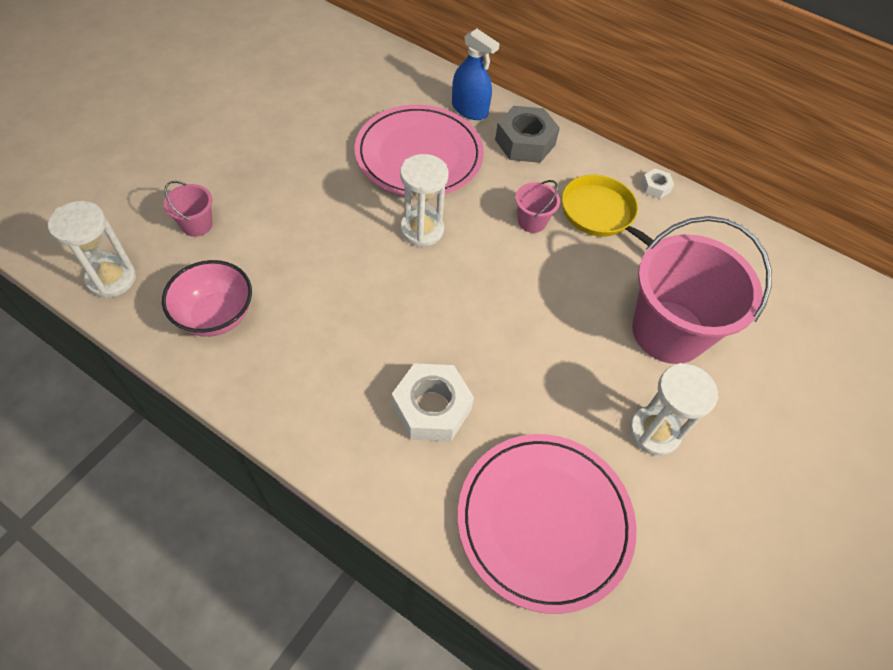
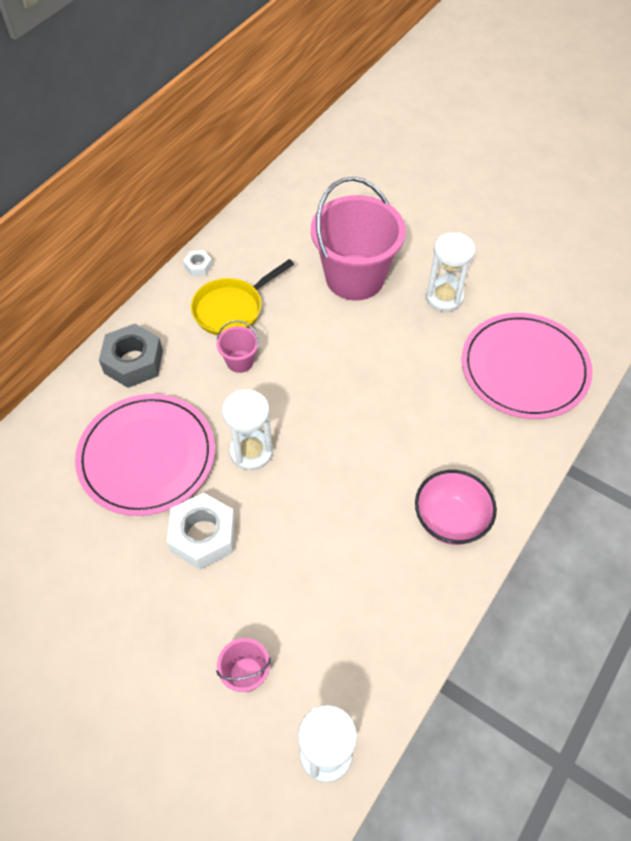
camera: 85 degrees left, 0 degrees up
(216, 316) = (366, 631): pink bowl -> pink bowl (450, 520)
(431, 408) = (444, 440): white nut -> white nut (203, 535)
(469, 109) = (79, 409): blue spray bottle -> none

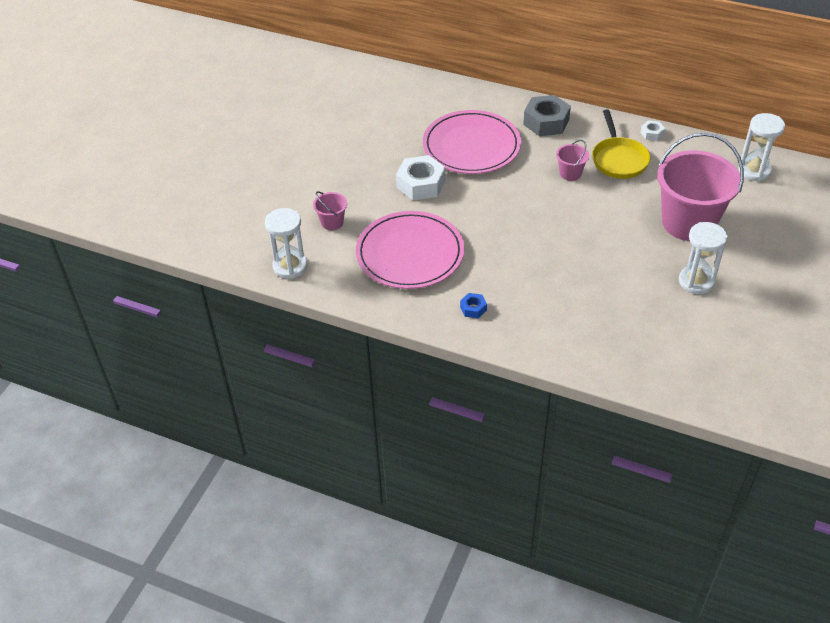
camera: 80 degrees right, 10 degrees down
(232, 309) = (618, 159): yellow pan -> yellow pan turned 135 degrees counterclockwise
(251, 451) = (494, 194): white hourglass -> white hourglass (754, 171)
(450, 520) = (473, 308): pink bowl -> blue nut
(524, 368) = (640, 343): pink plate -> pink plate (410, 253)

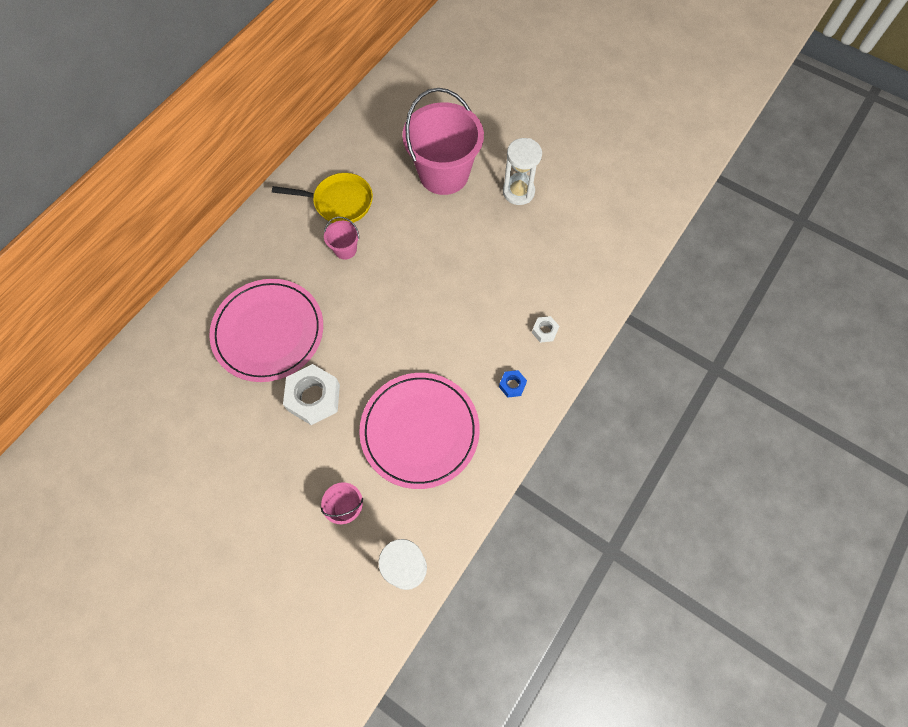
camera: 80 degrees left, 20 degrees up
(546, 122) = (257, 250): grey nut -> none
(652, 133) = (311, 164): white nut -> white nut (544, 331)
(754, 171) = (391, 103): white hourglass -> none

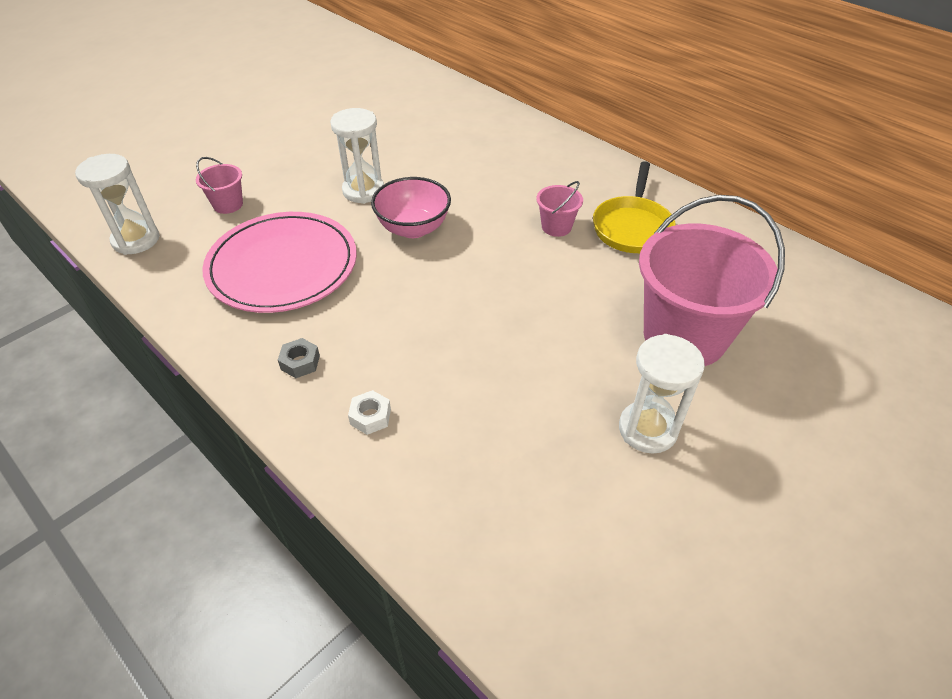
camera: 100 degrees right, 20 degrees down
(268, 332) = (456, 165): pink plate -> none
(314, 397) = (363, 191): white nut -> white hourglass
(360, 347) = (413, 228): none -> pink bowl
(512, 385) = (300, 362): blue nut -> grey nut

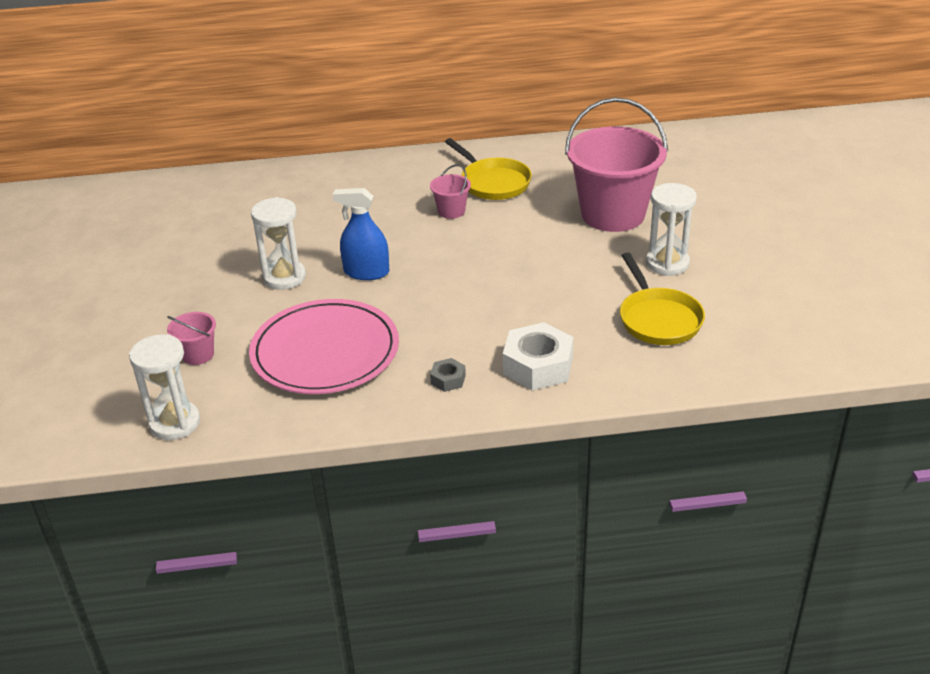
camera: 50 degrees left, 10 degrees down
(370, 417) = (538, 366): white nut -> white nut, size x2.06
(413, 228) = (366, 272): pink bowl -> blue spray bottle
(537, 476) = (658, 319): none -> yellow pan

